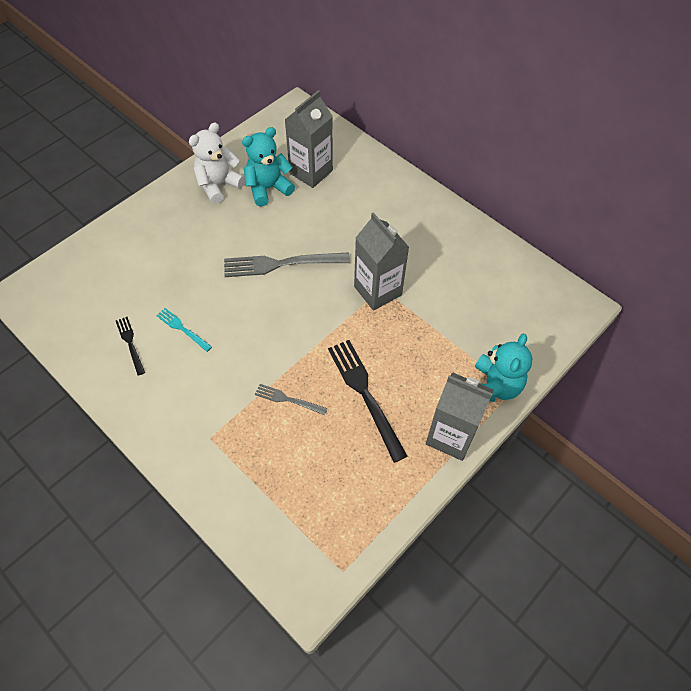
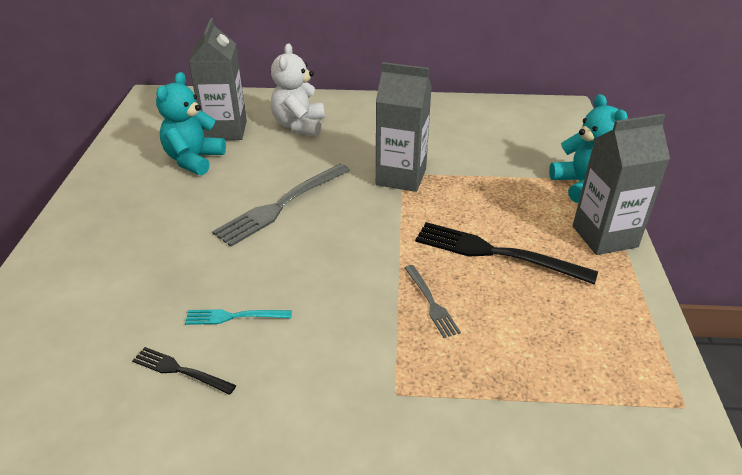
camera: 40 degrees left, 20 degrees down
(218, 185) = (131, 181): white teddy bear -> white teddy bear (299, 126)
(287, 399) = (431, 303): grey fork -> grey fork turned 90 degrees counterclockwise

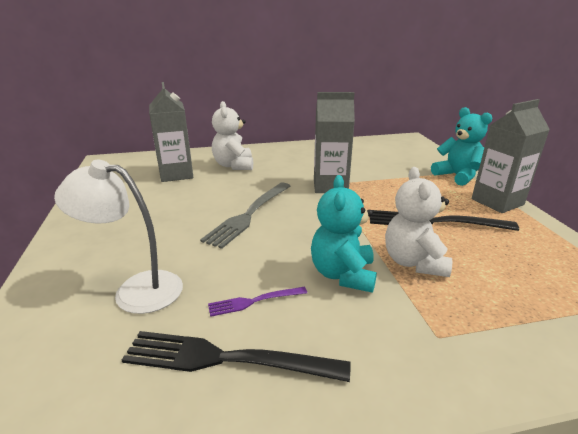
camera: 15 degrees left, 10 degrees down
(127, 281) = (136, 290): none -> white lamp
(179, 370) = (224, 359): black fork -> black fork, size x1.90
(194, 160) = (159, 195): turquoise teddy bear -> turquoise teddy bear (343, 274)
(233, 317) = (253, 301): turquoise fork -> purple fork
(431, 303) = (414, 262): grey fork -> white teddy bear

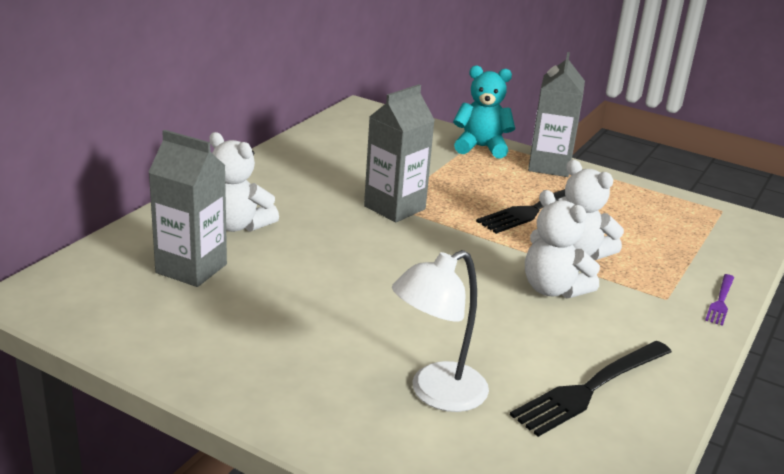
camera: 50 degrees left, 0 degrees up
(249, 215) = (383, 277): grey fork -> none
(253, 301) = (535, 345): purple fork -> purple fork (720, 301)
(343, 274) = (553, 289): turquoise teddy bear -> white teddy bear

